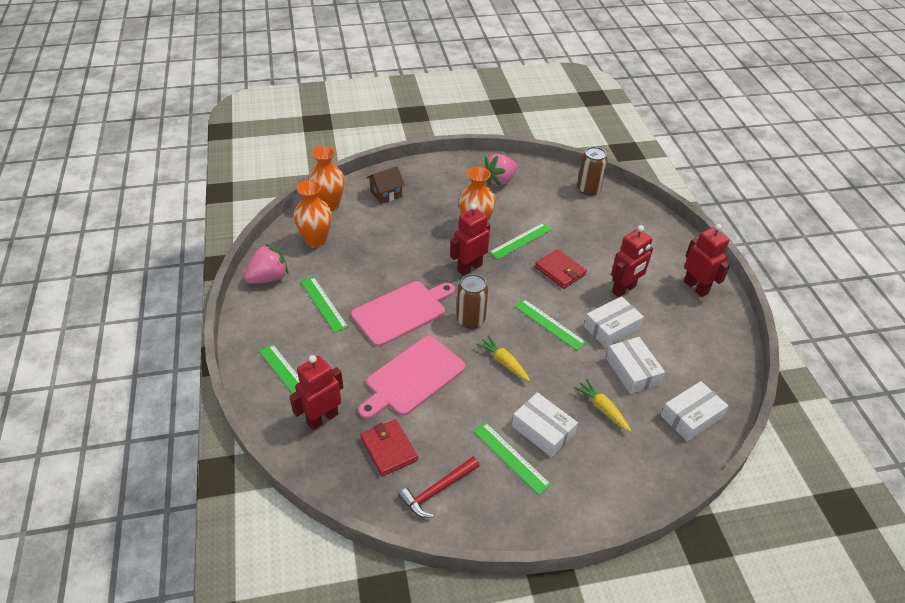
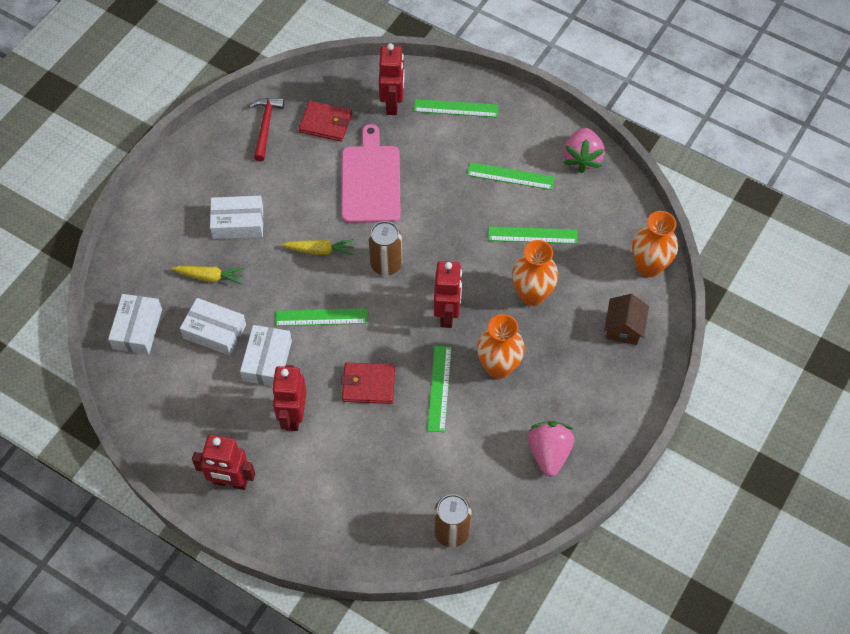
camera: 135 degrees right, 15 degrees up
(316, 240) = (602, 222): orange vase -> orange vase (532, 295)
(402, 312) = (445, 223): pink cutting board -> none
(511, 457) = (241, 185): green ruler -> green ruler (532, 235)

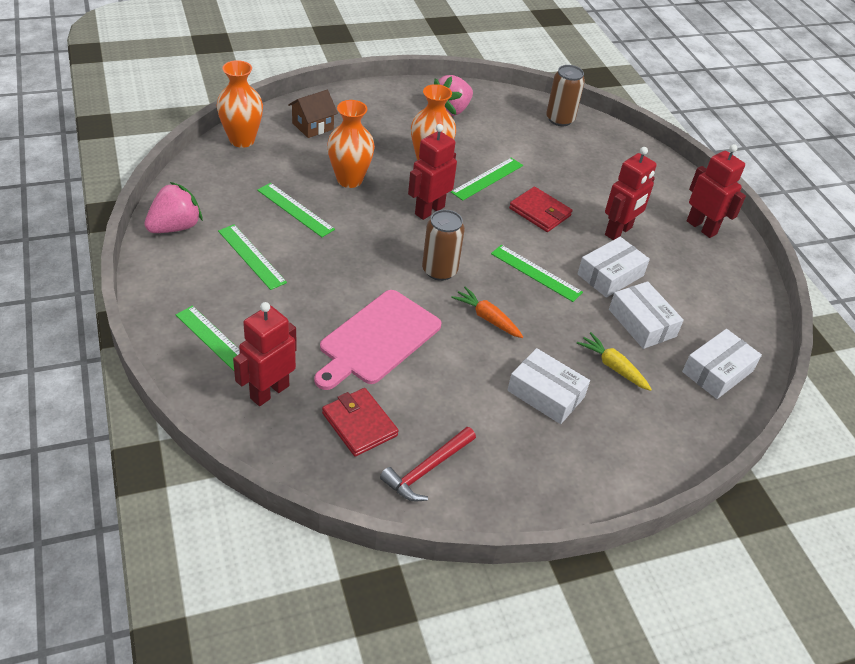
camera: 145 degrees left, 15 degrees down
(320, 250) = (487, 318): yellow carrot -> orange carrot

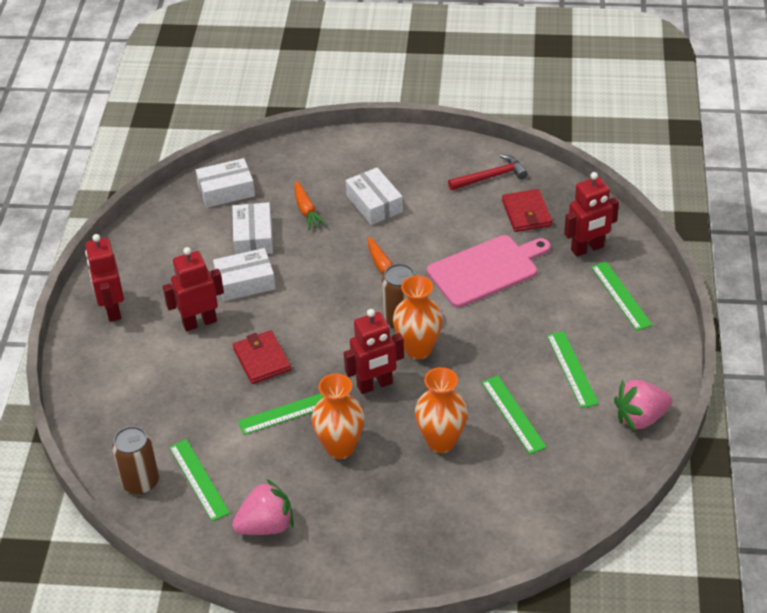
camera: 150 degrees left, 0 degrees up
(242, 140) = (545, 527): orange vase -> orange vase (418, 349)
(313, 126) = (452, 533): brown house -> none
(536, 273) = (312, 298): green ruler -> green ruler (198, 480)
(613, 366) = (306, 211): yellow carrot -> orange carrot

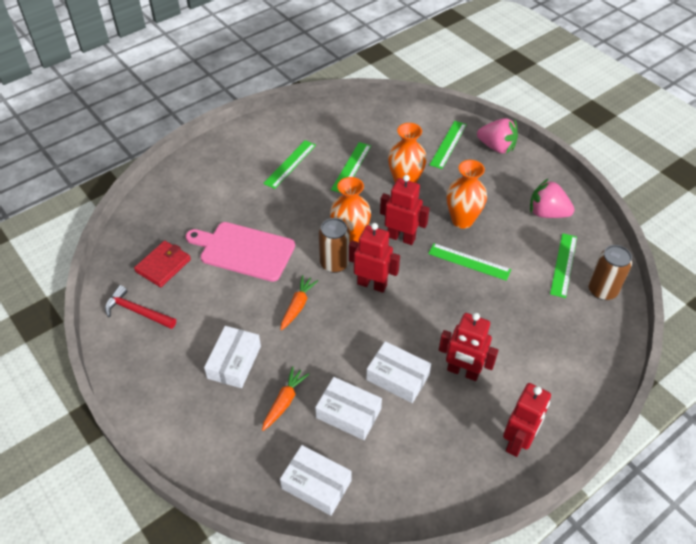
camera: 135 degrees left, 5 degrees up
(253, 237) = (348, 413): white box -> white box turned 75 degrees clockwise
(262, 359) = (449, 308): red wallet -> none
(587, 249) = (173, 214): red robot -> red robot (372, 284)
(620, 295) = (205, 177): green ruler -> green ruler (448, 144)
(640, 418) = (296, 121): pink strawberry -> pink strawberry (496, 147)

